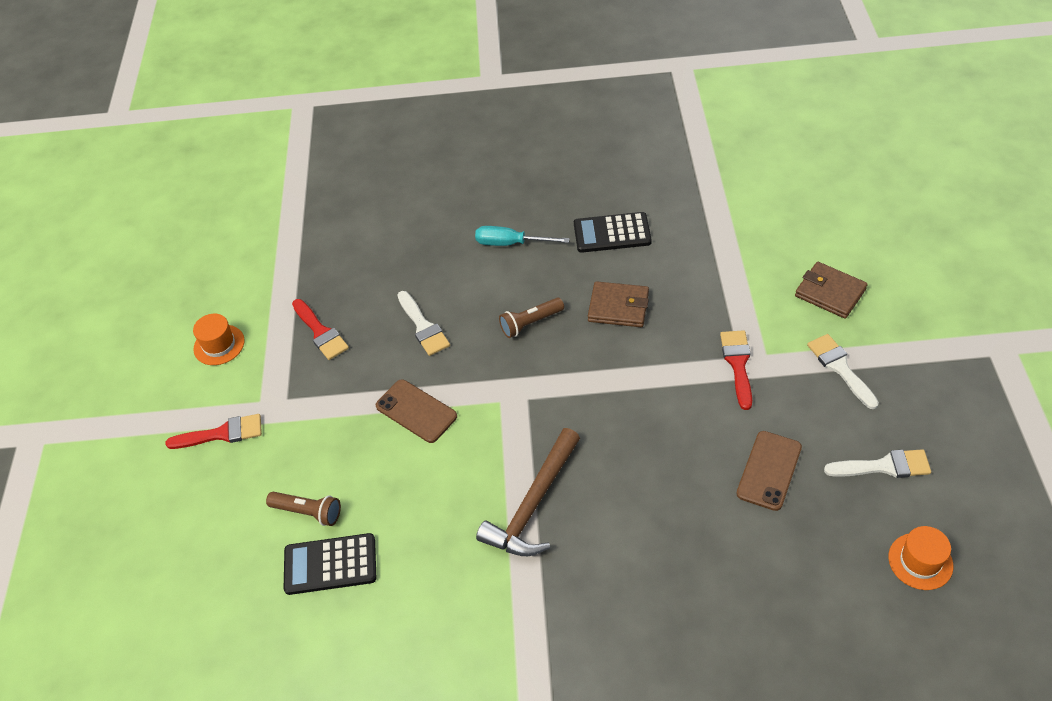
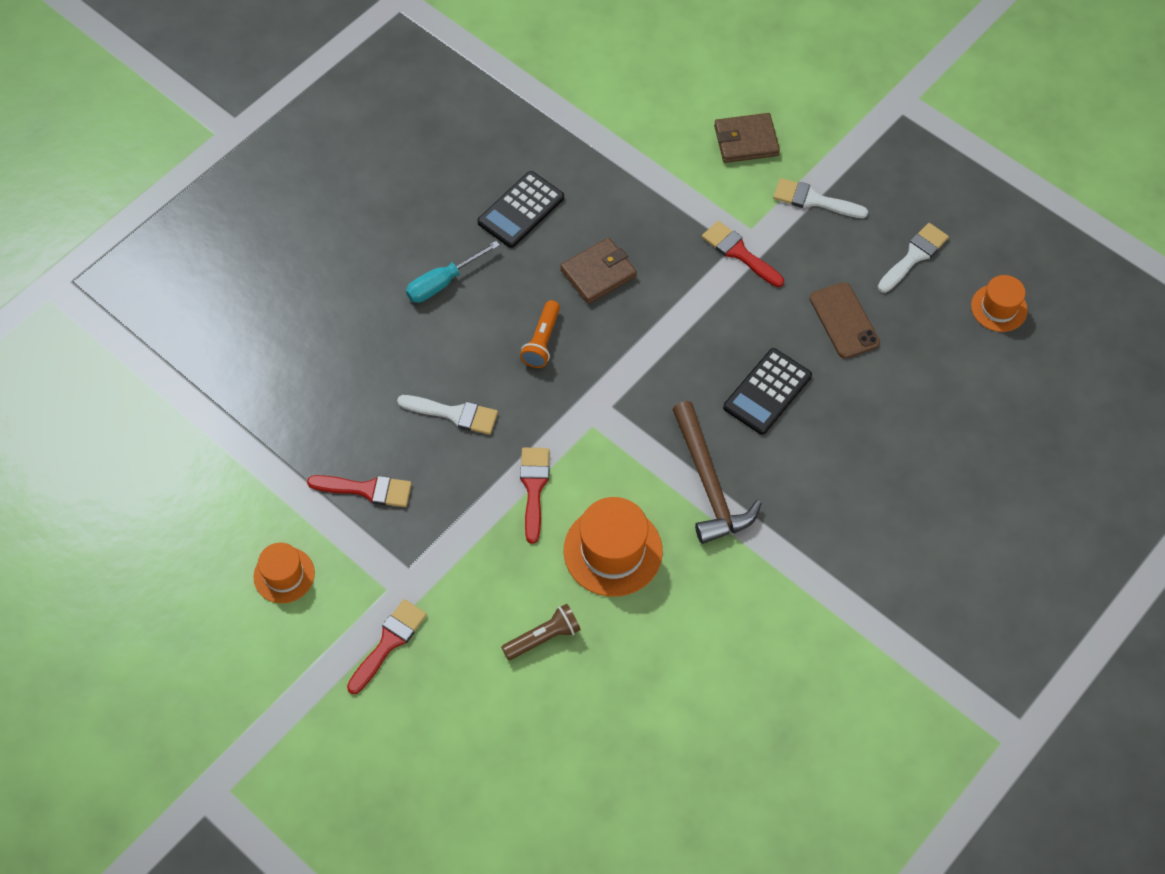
camera: 50 degrees left, 10 degrees up
(330, 564) = (610, 658): black calculator -> black calculator (767, 392)
(416, 411) = (534, 488): brown phone -> red brush
(416, 494) = (613, 551): none -> orange hat
(530, 323) = (542, 341): brown flashlight -> orange flashlight

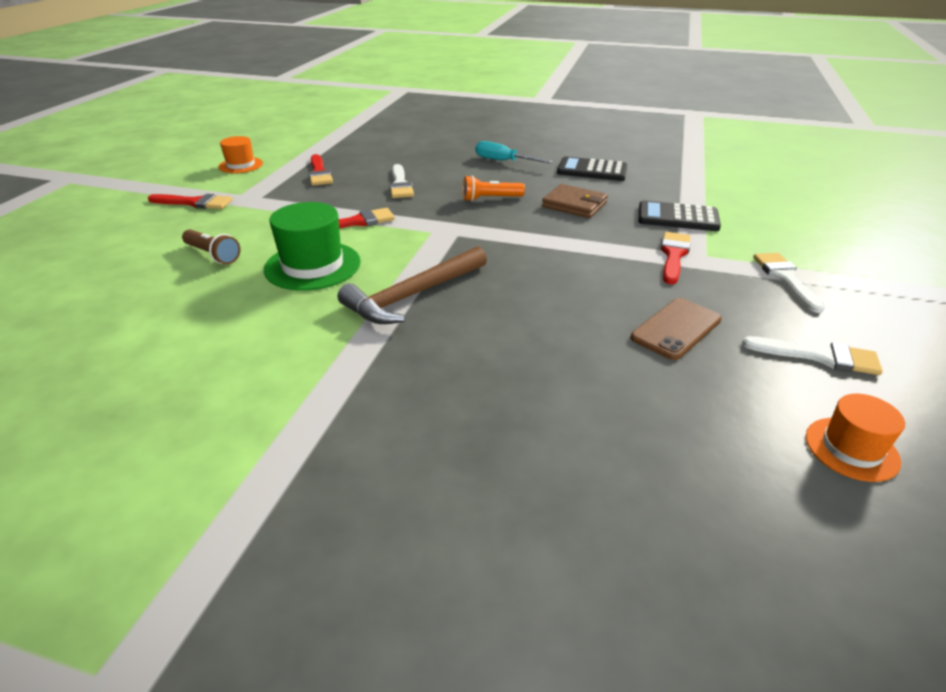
camera: 65 degrees right, 25 degrees down
(613, 551) = (313, 265): orange hat -> green hat
(746, 140) = (789, 233): brown wallet -> none
(767, 392) = (542, 303): black calculator -> black calculator (677, 217)

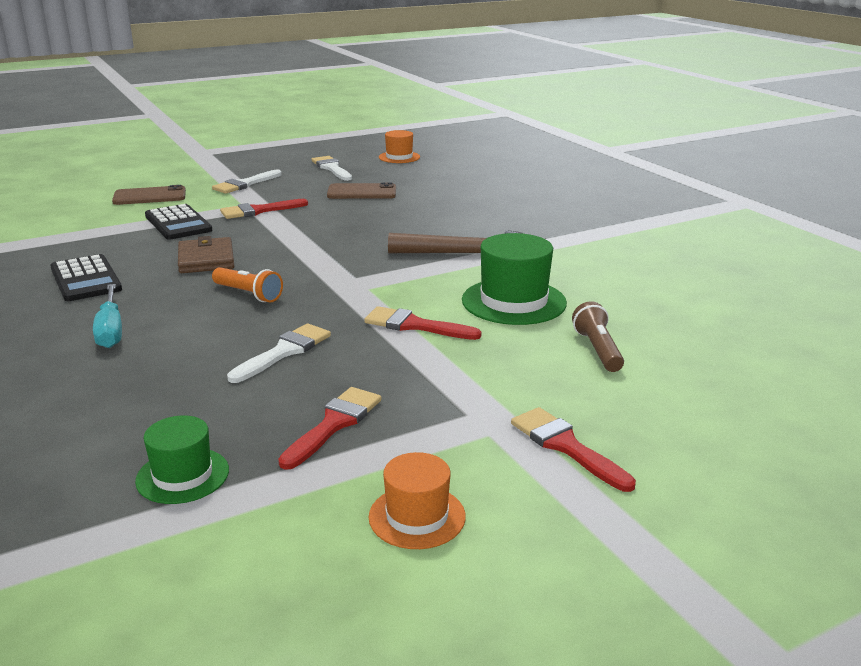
camera: 135 degrees left, 10 degrees down
(349, 145) = (182, 475): none -> green hat
(780, 227) = (149, 196): none -> brown phone

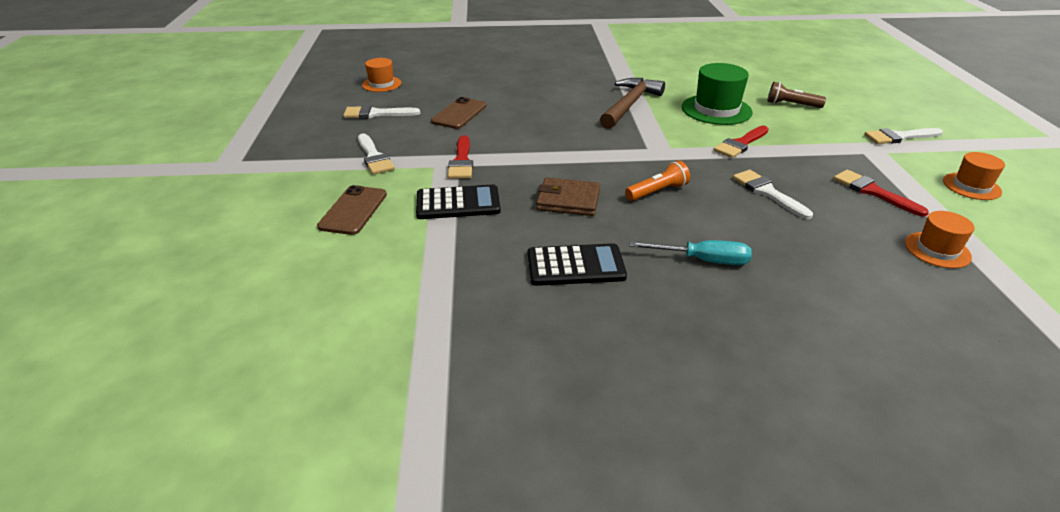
camera: 65 degrees left, 10 degrees up
(182, 475) = (937, 250): green hat -> orange hat
(566, 446) = (899, 137): red brush -> white brush

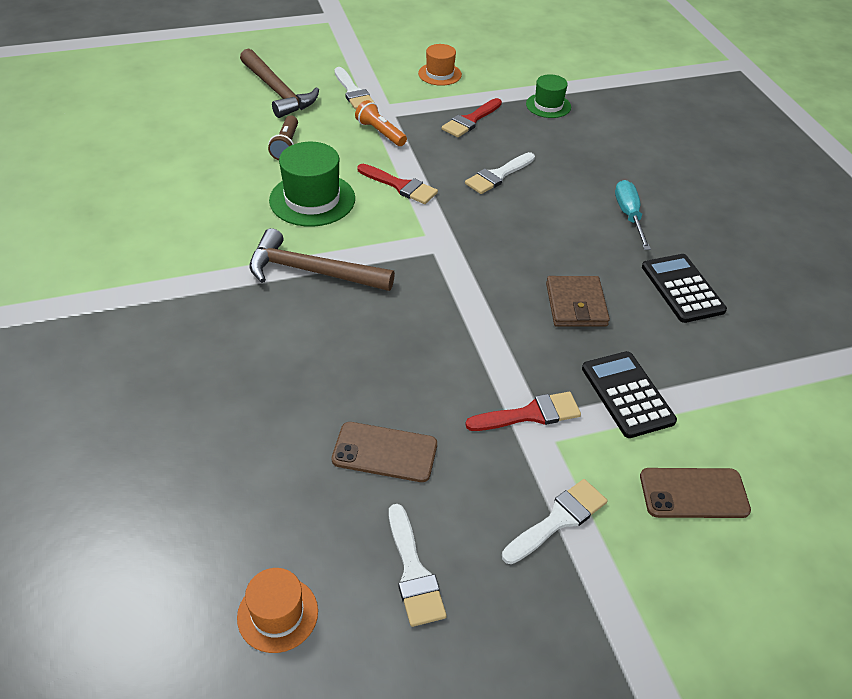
camera: 105 degrees left, 10 degrees up
(657, 192) = (528, 243): orange flashlight -> orange flashlight (380, 133)
(880, 106) = (277, 91): none -> brown hammer
(937, 250) = (548, 105): orange hat -> green hat

